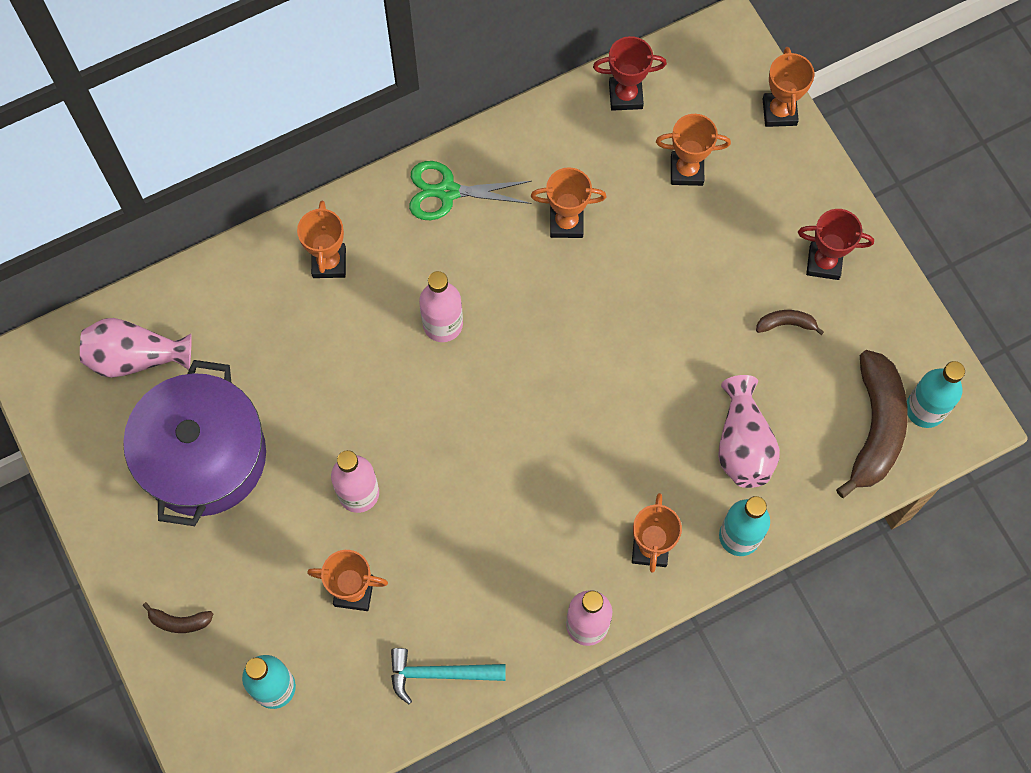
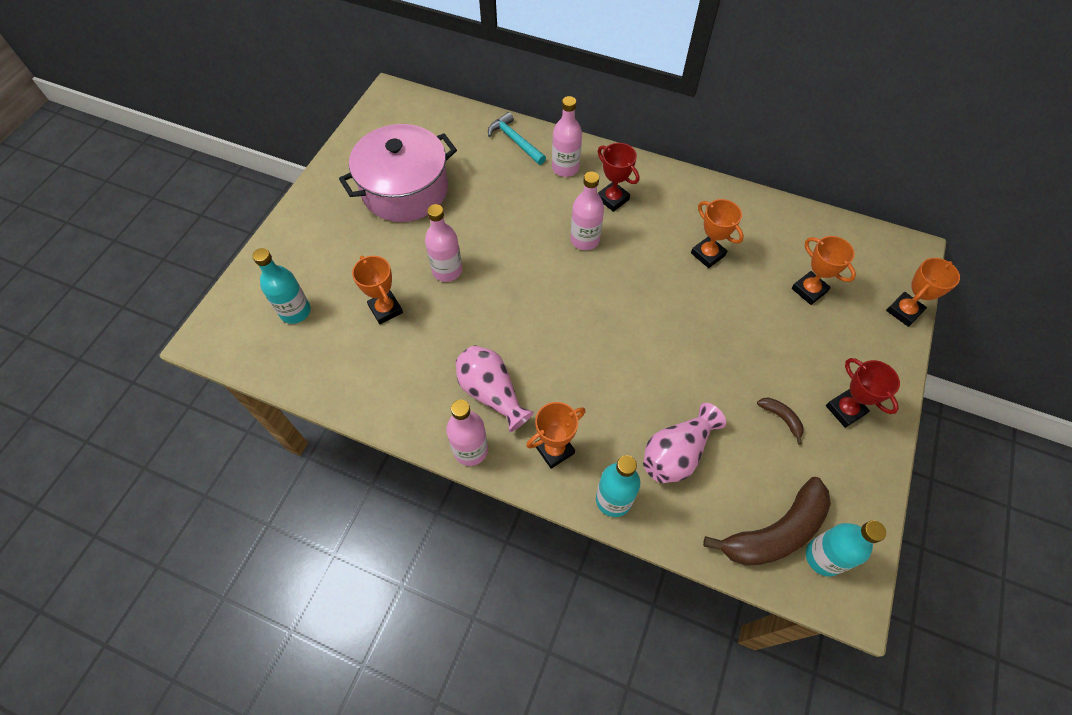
camera: 50 degrees right, 10 degrees down
(135, 357) = (433, 129): pink vase -> pink vase (491, 393)
(179, 622) = (300, 243): brown banana -> none
(203, 456) = (405, 190): purple pot -> pink pot
(329, 262) = (565, 168): orange trophy -> pink bottle
(439, 674) = (370, 389): turquoise hammer -> turquoise hammer (515, 141)
(447, 192) = (661, 189): green scissors -> none
(625, 95) = (813, 228): red trophy -> red trophy (612, 199)

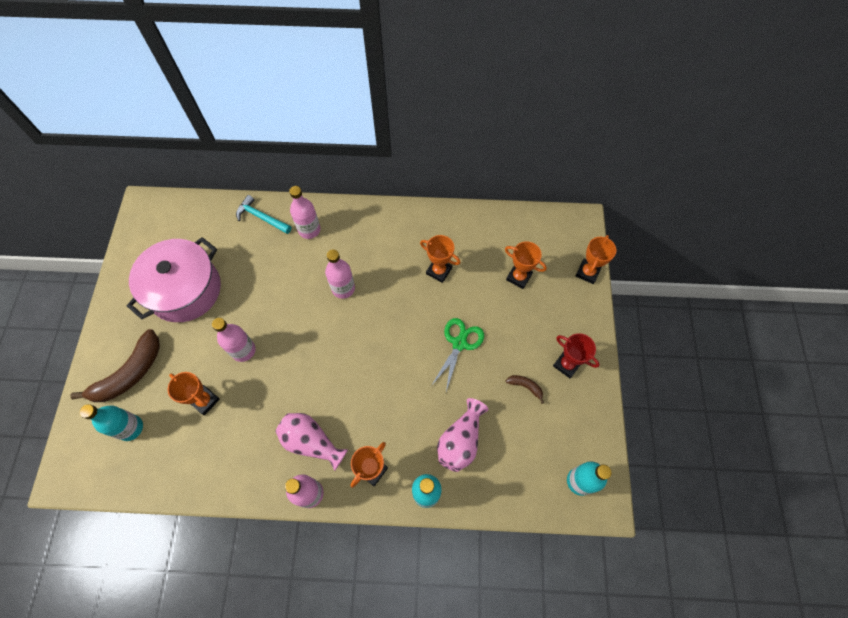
camera: 20 degrees left, 5 degrees up
(612, 199) = (354, 246): red trophy -> none
(709, 342) = (459, 343): none -> green scissors
(775, 532) = (543, 475): brown banana -> brown banana (130, 373)

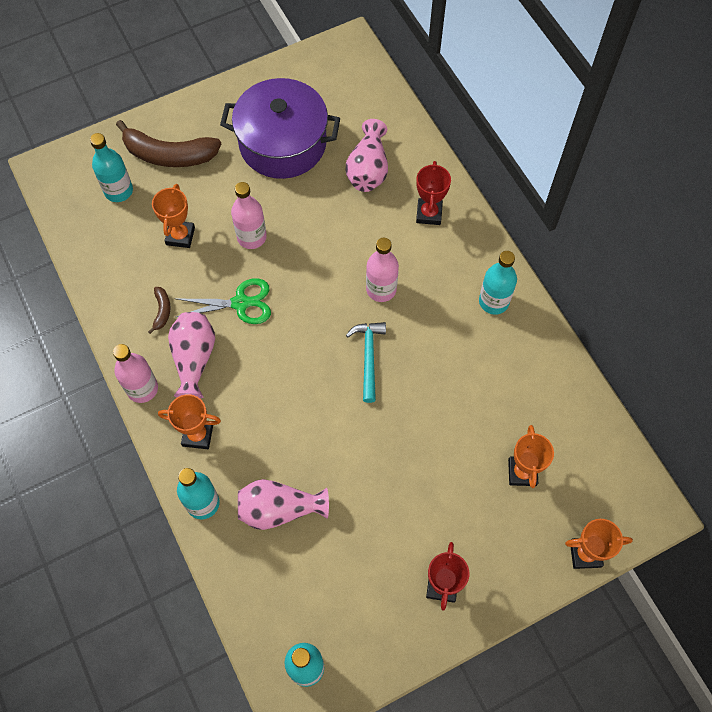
camera: 60 degrees right, 0 degrees up
(185, 290) = (283, 143): pink pot -> purple pot
(249, 247) = (368, 169): none -> pink vase
(261, 217) = (411, 159): turquoise hammer -> turquoise hammer (368, 357)
(309, 230) = (429, 213): pink bottle -> red trophy
(397, 228) = (493, 301): none -> turquoise bottle
(439, 271) = (469, 377): orange trophy -> none
(459, 343) = (392, 448): green scissors -> green scissors (240, 303)
(525, 386) = (384, 550): brown banana -> brown banana (162, 311)

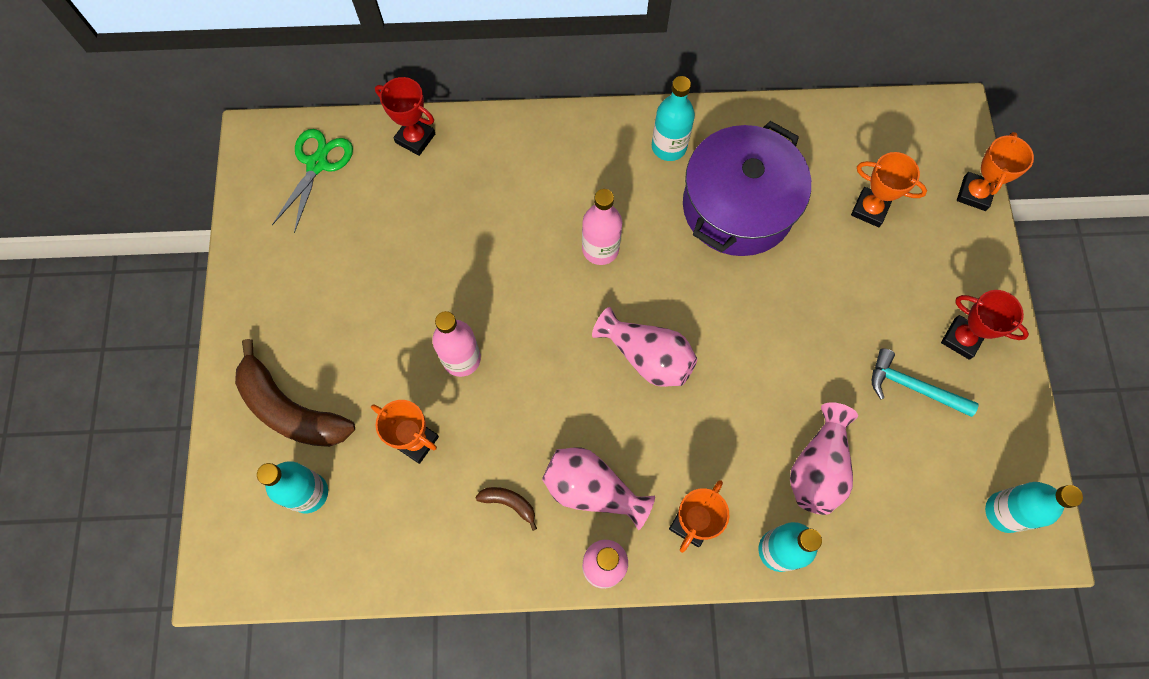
camera: 65 degrees left, 5 degrees up
(169, 155) = (290, 409): brown banana -> brown banana turned 90 degrees clockwise
(240, 303) = (543, 407): green scissors -> green scissors (317, 164)
(283, 143) = (351, 271): purple pot -> purple pot (738, 206)
(368, 169) = (440, 195): pink vase -> pink vase (647, 356)
(368, 357) = (677, 298): turquoise hammer -> turquoise hammer (913, 387)
(429, 213) = (531, 160): red trophy -> red trophy (415, 138)

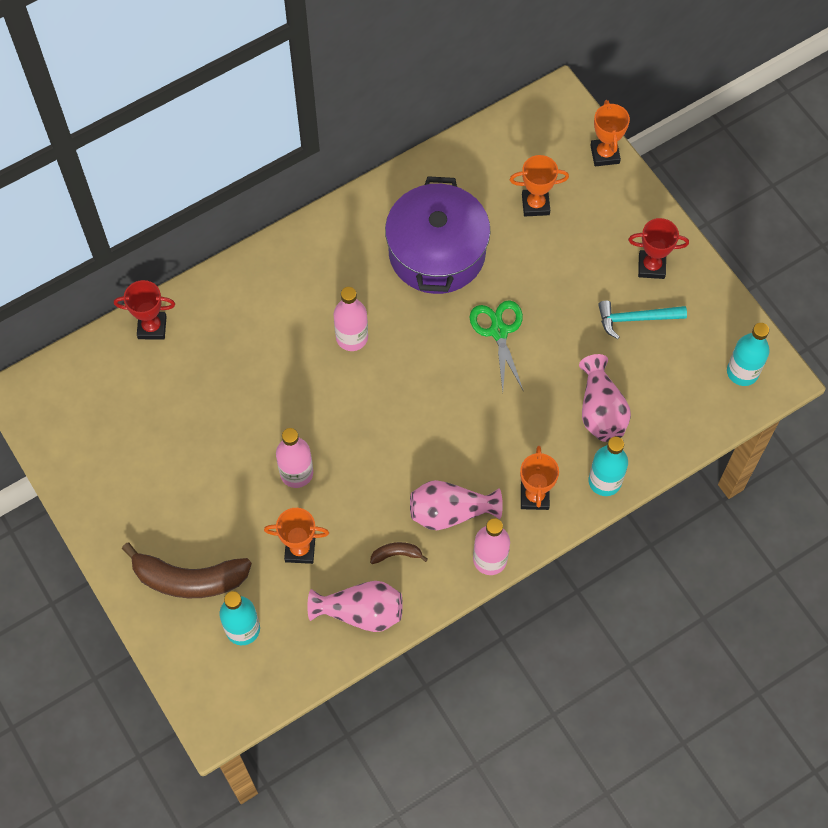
camera: 30 degrees left, 5 degrees down
(317, 164) = (85, 388): green scissors -> green scissors (498, 331)
(647, 356) = (434, 398): pink vase -> pink vase (361, 612)
(669, 146) = (357, 233): turquoise bottle -> none

